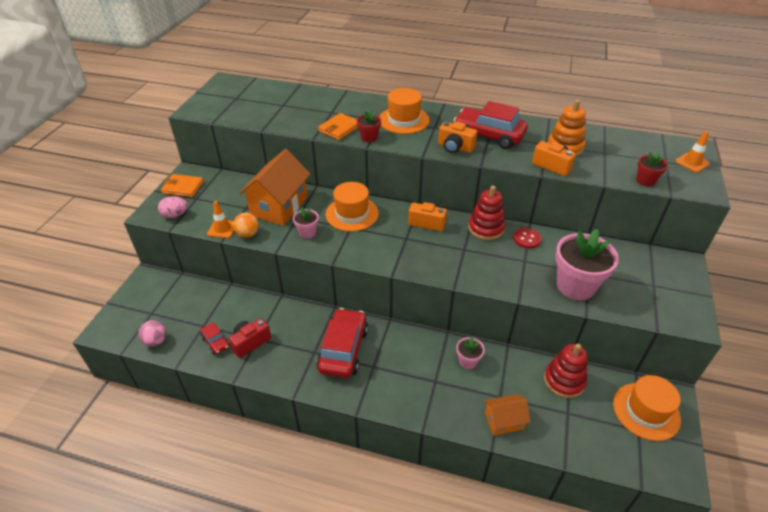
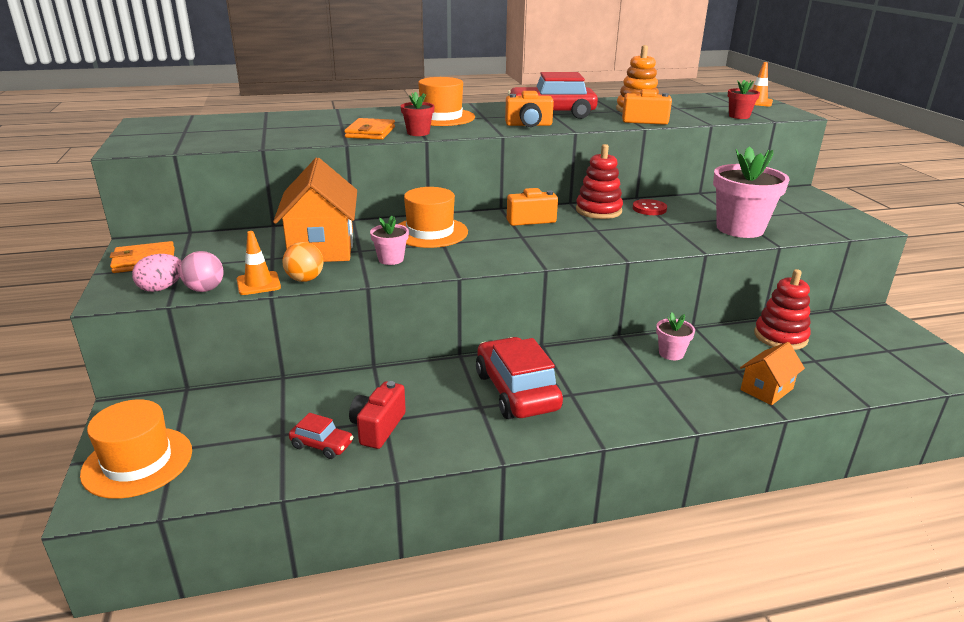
camera: 30 degrees left, 15 degrees down
(156, 341) = (215, 478): pink ball -> pink ball (205, 289)
(646, 411) = (875, 334): orange hat -> orange hat (137, 462)

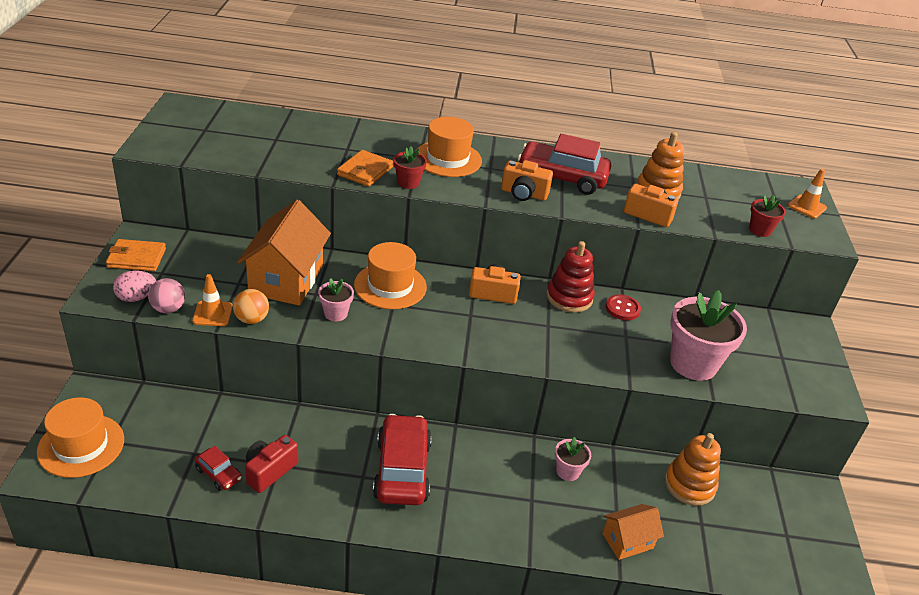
camera: 15 degrees right, 10 degrees up
(780, 337) = (689, 485): red stacking toy -> orange stacking toy

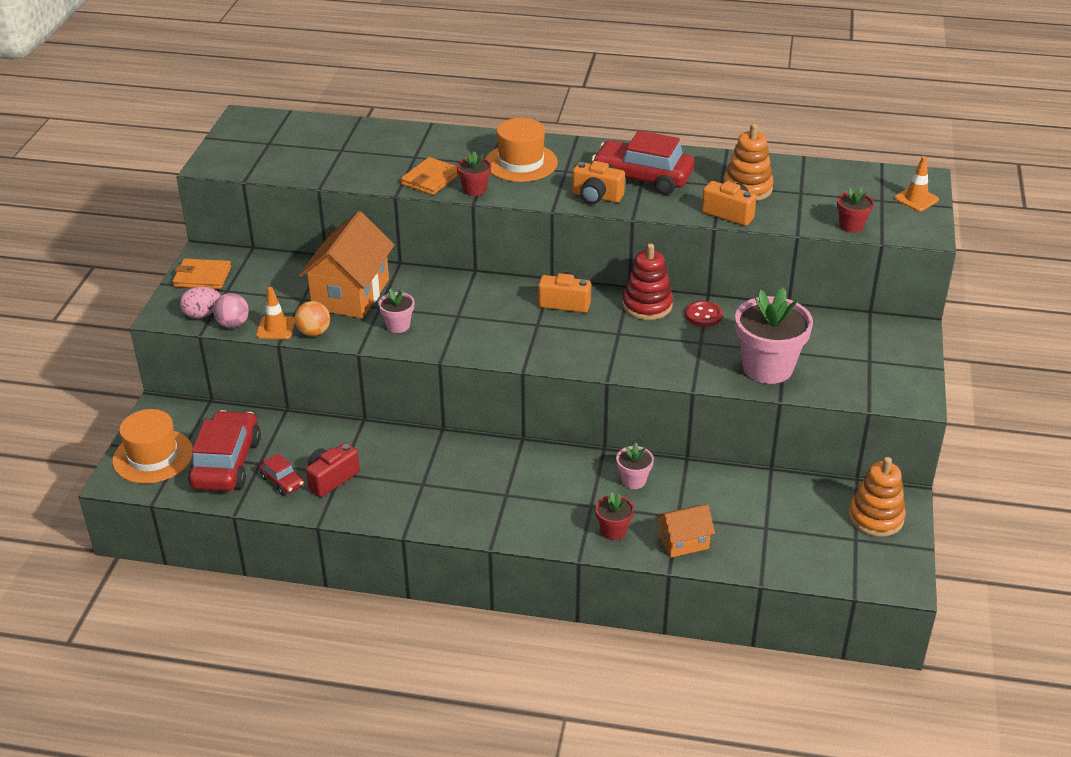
camera: 10 degrees right, 0 degrees up
(390, 286) = (457, 298): orange hat -> none
(402, 470) = (463, 478): red car -> red car (227, 463)
(558, 529) = (613, 530): none -> red flower pot
(689, 485) = (762, 493): orange stacking toy -> orange stacking toy (875, 517)

